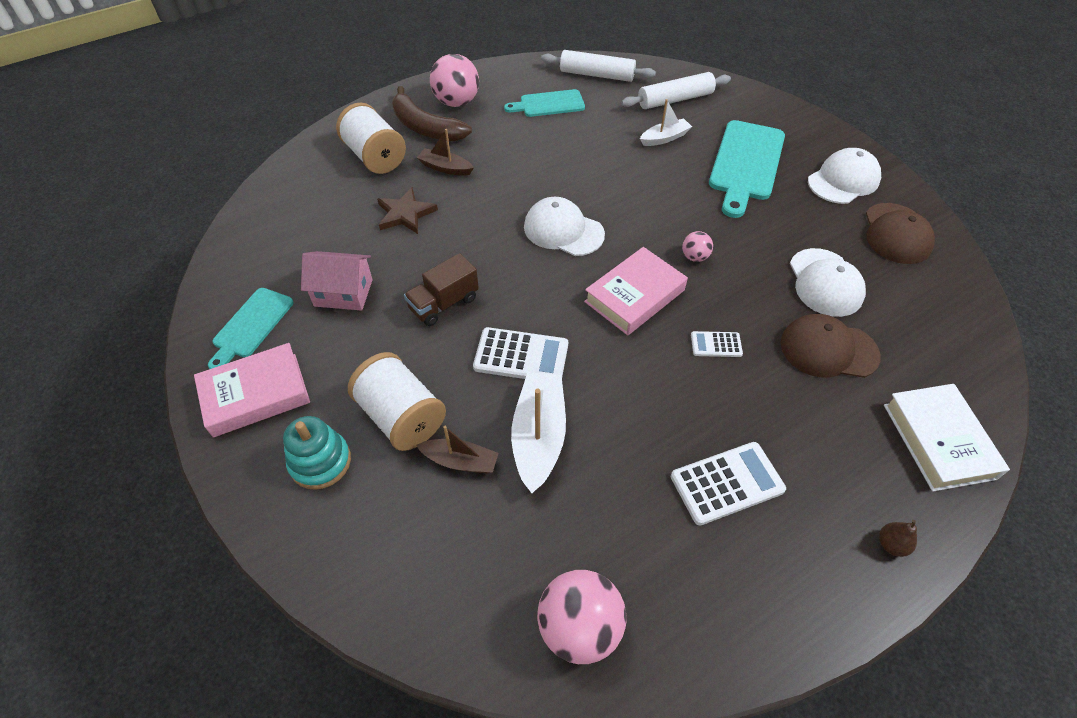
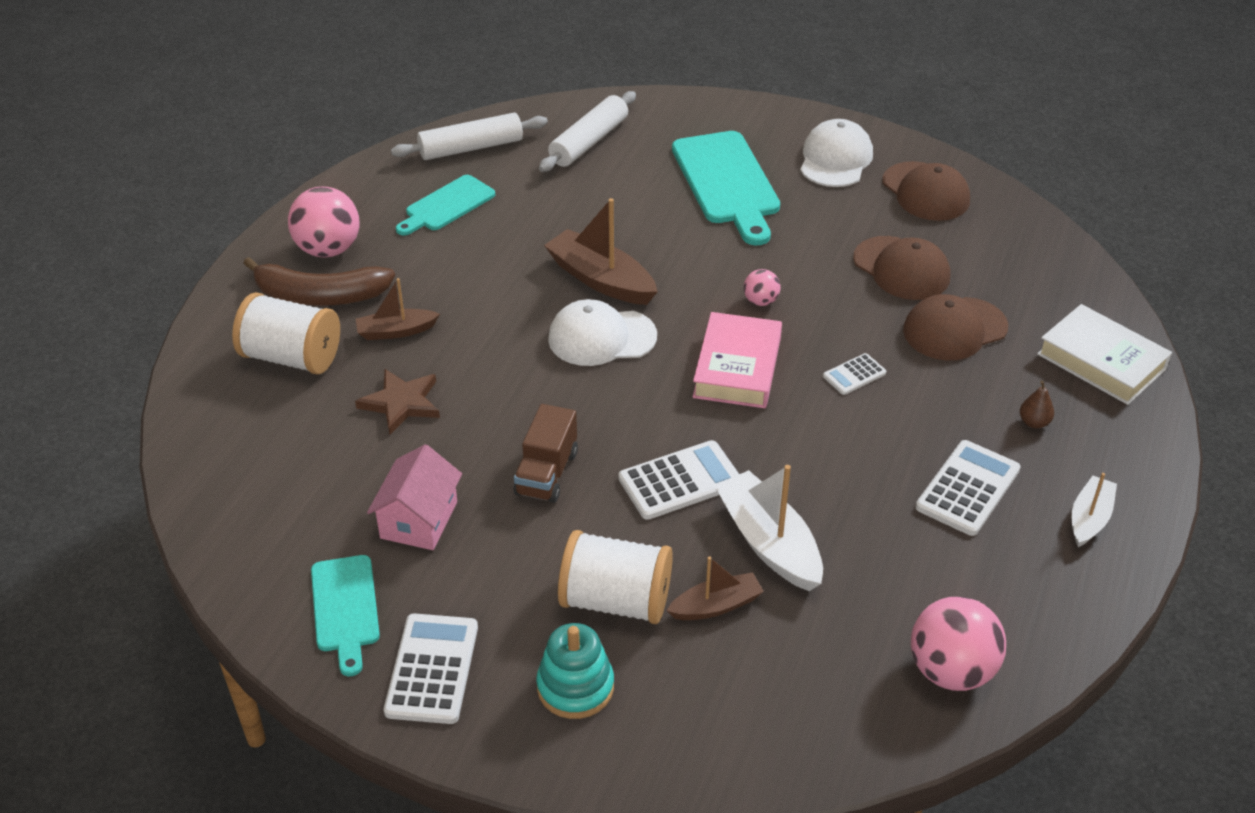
camera: 35 degrees left, 10 degrees down
(256, 394) = (432, 669): pink book -> white calculator
(343, 293) = (419, 520): pink house -> pink house turned 45 degrees counterclockwise
(599, 192) = (601, 280): none -> brown boat
(664, 138) = (617, 190): white boat -> white boat (1089, 518)
(825, 282) = (901, 268): white cap -> brown cap
(891, 544) = (1130, 463): brown pear -> brown pear (1034, 422)

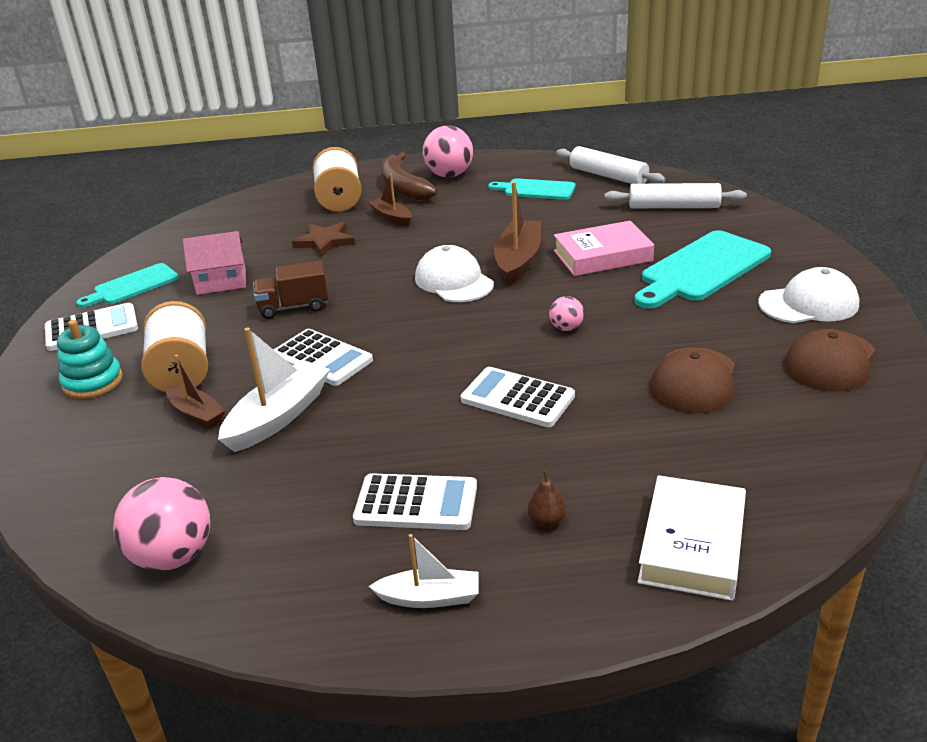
camera: 65 degrees right, 10 degrees down
(737, 367) = (473, 342): pink book -> pink book (602, 256)
(854, 375) = (517, 398): white calculator -> white calculator, size x1.80
(954, 329) = (639, 434): brown cap -> none

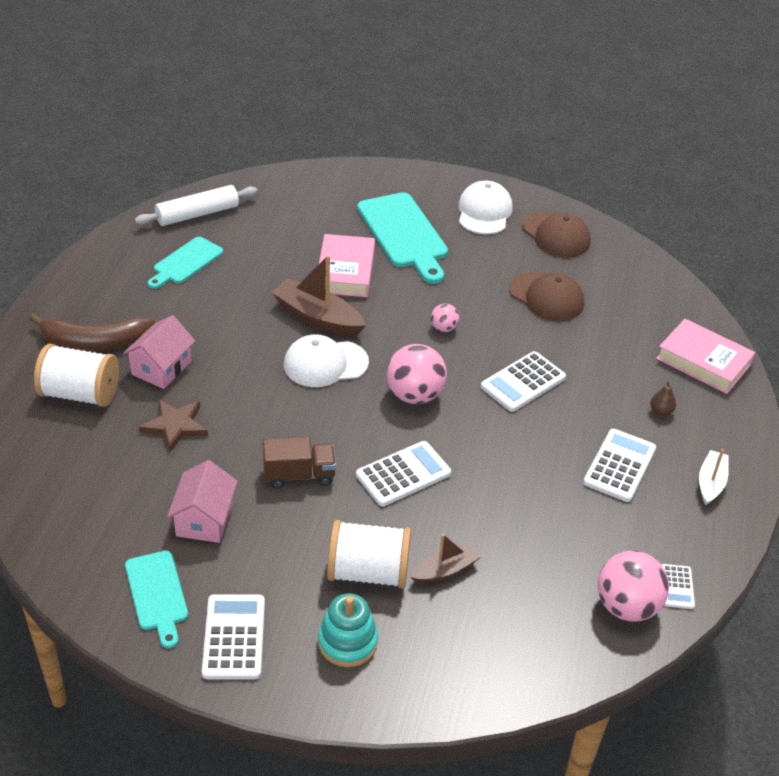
camera: 75 degrees left, 10 degrees up
(217, 597) = (677, 587): none -> white calculator
(278, 417) = (477, 518): white boat -> none
(294, 307) = (299, 475): brown truck -> brown truck turned 105 degrees counterclockwise
(391, 217) = (161, 368): brown boat -> pink house
(449, 175) = (95, 303): pink ball -> pink ball (414, 395)
(674, 207) = (291, 205): white rolling pin -> none
(692, 545) = (703, 361): white book -> pink book

